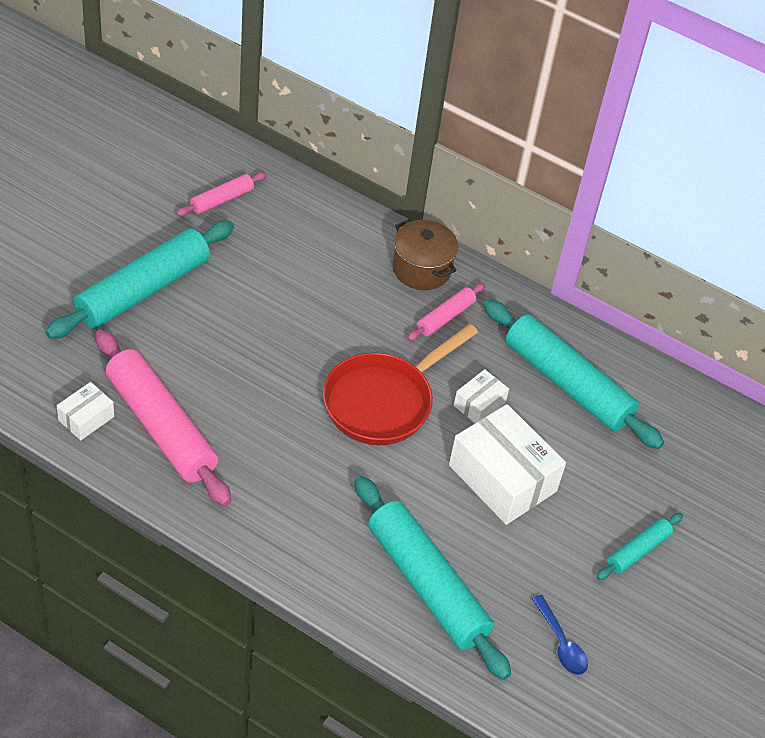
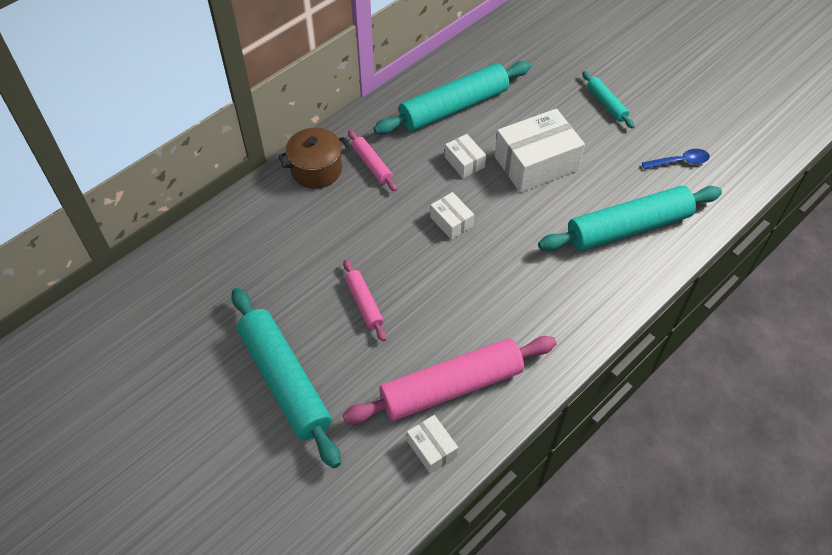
camera: 70 degrees left, 5 degrees up
(222, 200) = (189, 300): pink rolling pin -> pink rolling pin (364, 303)
(383, 402) = (451, 222): red pan -> white box

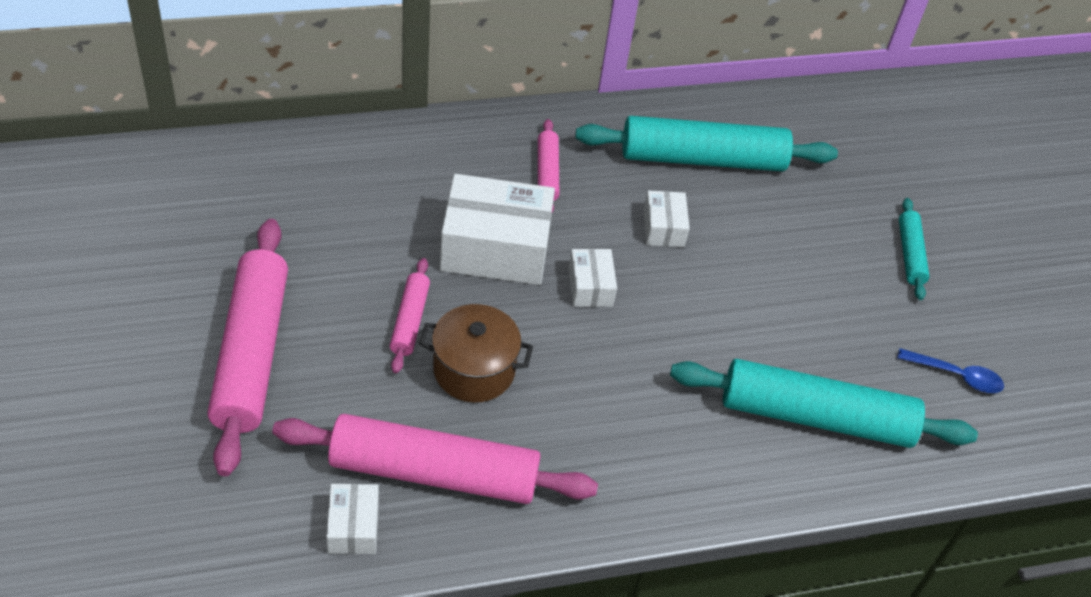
camera: 25 degrees right, 5 degrees down
(285, 380) = (252, 353): turquoise rolling pin -> pink rolling pin
(316, 170) = (477, 145): brown pot -> brown pot (474, 370)
(536, 163) = (755, 276): white box -> white box (495, 248)

